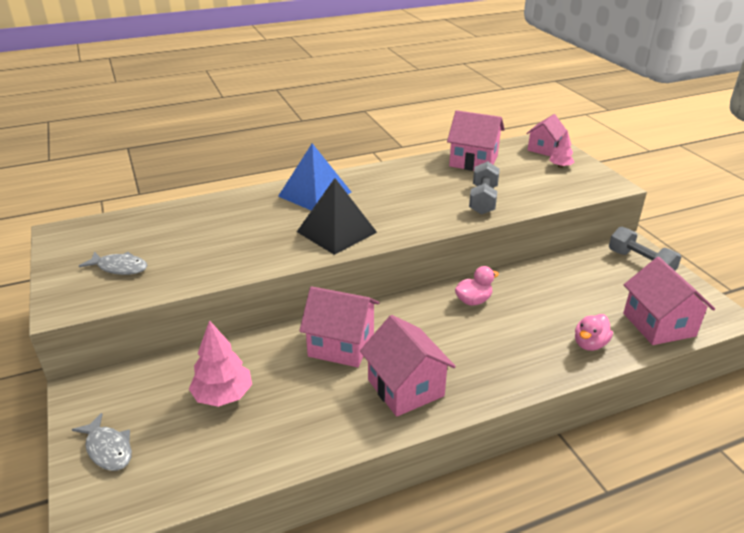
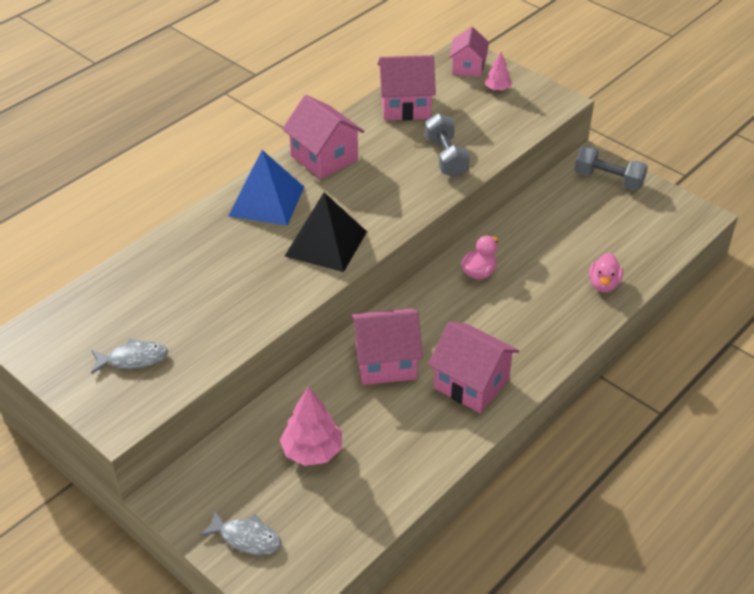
camera: 25 degrees left, 10 degrees up
(658, 324) = (651, 244): pink house -> pink house (324, 158)

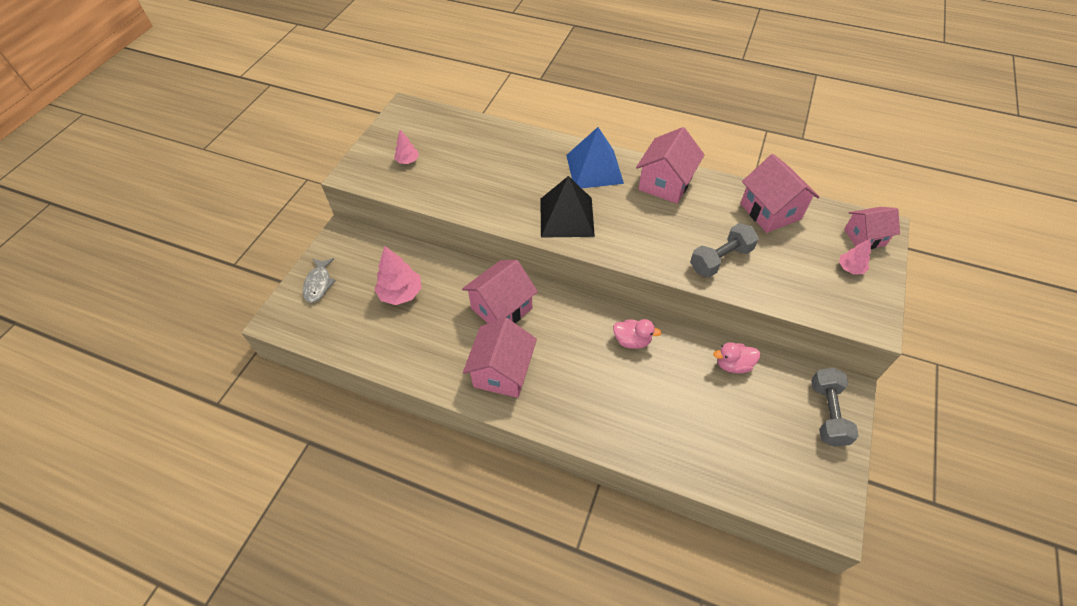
camera: 70 degrees right, 10 degrees up
(133, 359) = (407, 161): grey fish -> pink tree
(385, 362) = (501, 308): pink house -> pink house turned 75 degrees clockwise
(603, 284) = (671, 445): pink duck -> pink duck (733, 365)

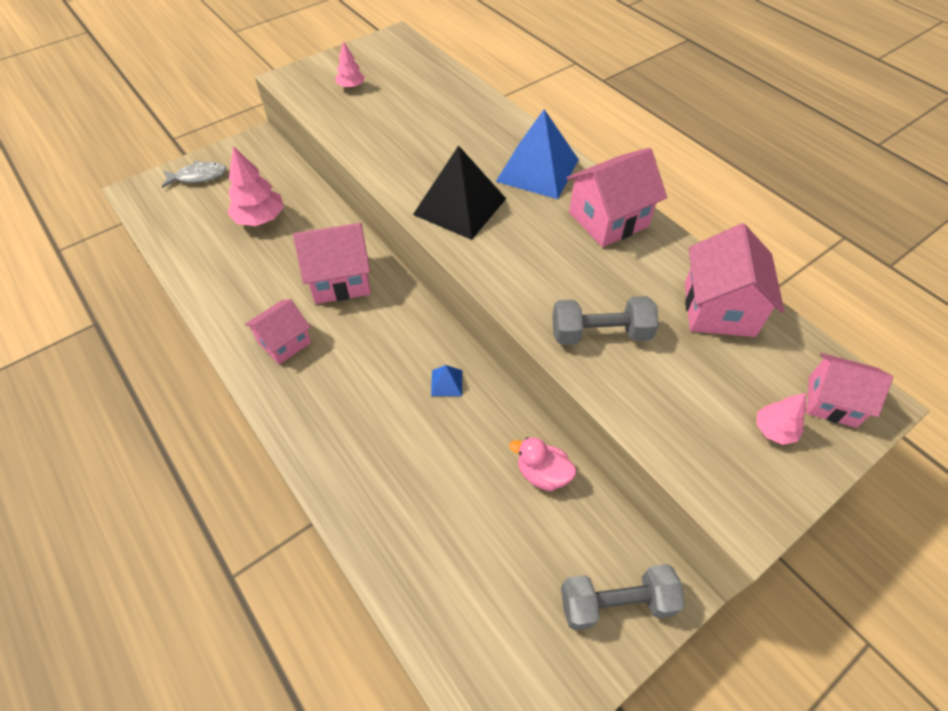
camera: 30 degrees right, 0 degrees up
(318, 284) = (198, 176): grey fish -> grey fish turned 135 degrees counterclockwise
(502, 372) = (284, 342): pink house -> pink house, size x0.66
(632, 341) = (446, 383): pink duck -> blue pyramid
(827, 413) = (616, 603): grey dumbbell -> grey dumbbell turned 45 degrees clockwise

